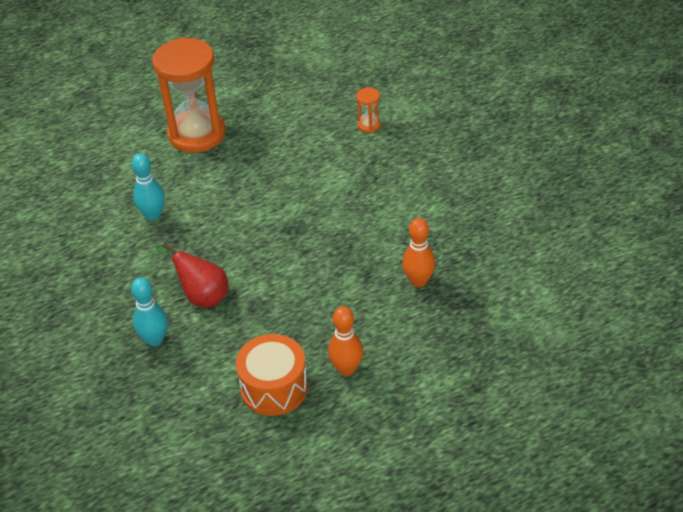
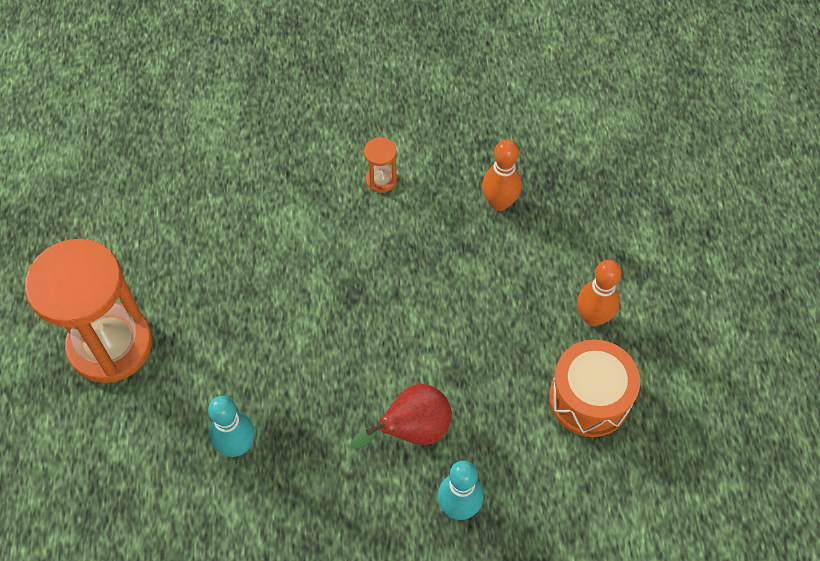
camera: 70 degrees left, 15 degrees up
(369, 125) = (221, 152): orange hourglass -> orange hourglass (381, 180)

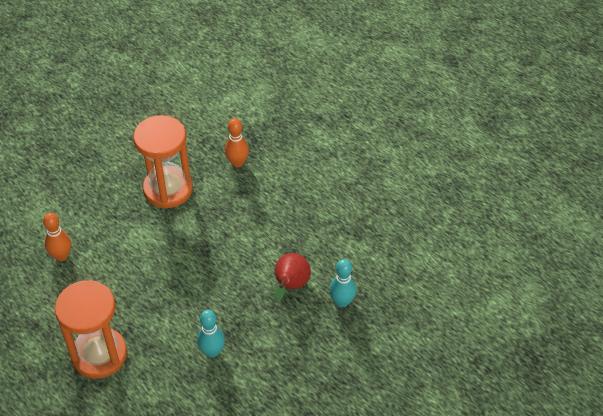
camera: 40 degrees left, 10 degrees down
(381, 180) = (168, 189): orange hourglass -> orange hourglass, size x2.49
(589, 398) = (357, 218): orange drum -> none
(593, 317) = (328, 184): orange bowling pin -> orange bowling pin (61, 256)

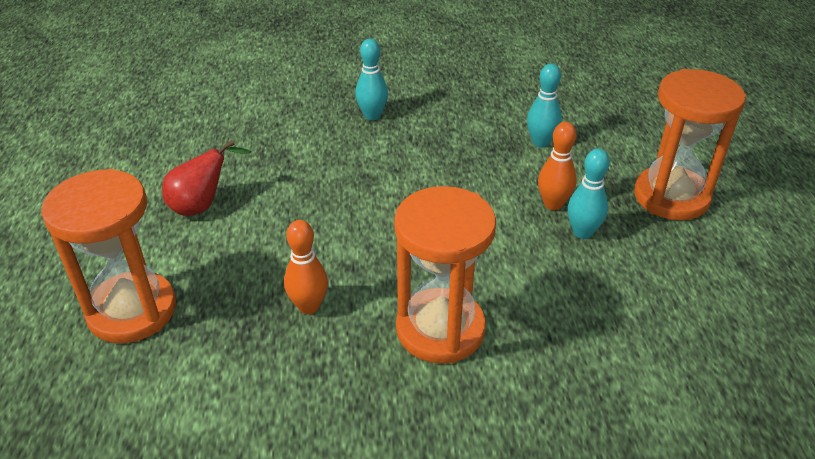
camera: 140 degrees left, 10 degrees down
(61, 256) = (665, 327): orange bowling pin -> orange bowling pin (553, 204)
(137, 290) = (582, 232): none -> turquoise bowling pin
(290, 286) = (405, 150): red pear -> red pear (202, 205)
(310, 115) = (132, 311): none -> orange hourglass

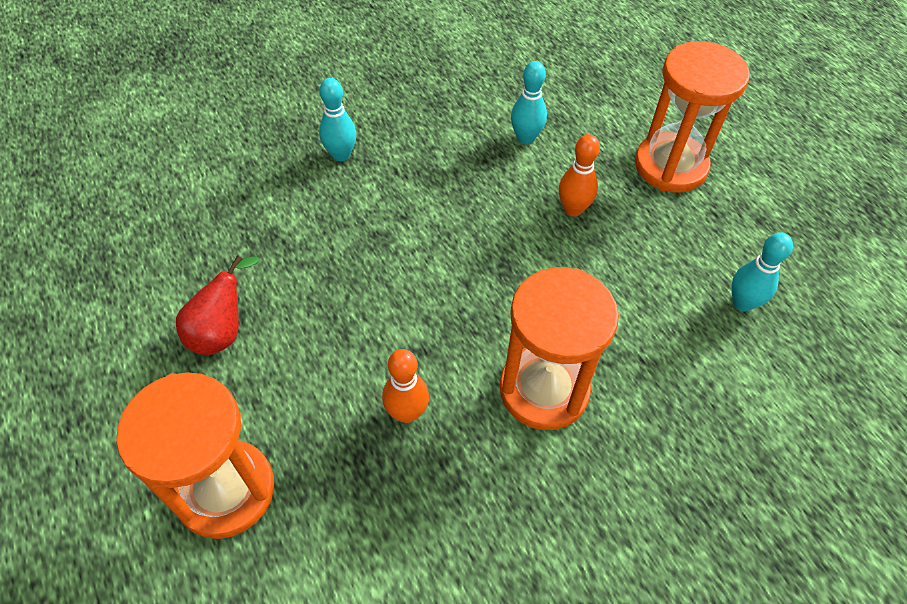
camera: 25 degrees left, 15 degrees up
(582, 232) = (614, 233): turquoise bowling pin -> turquoise bowling pin (742, 303)

